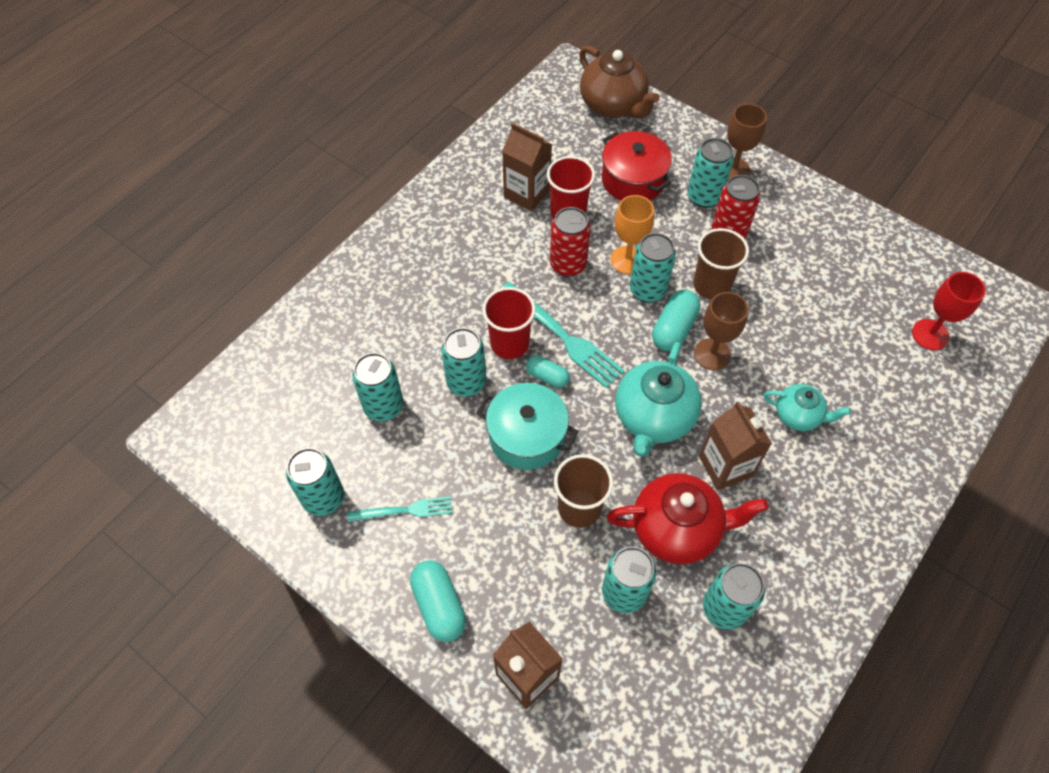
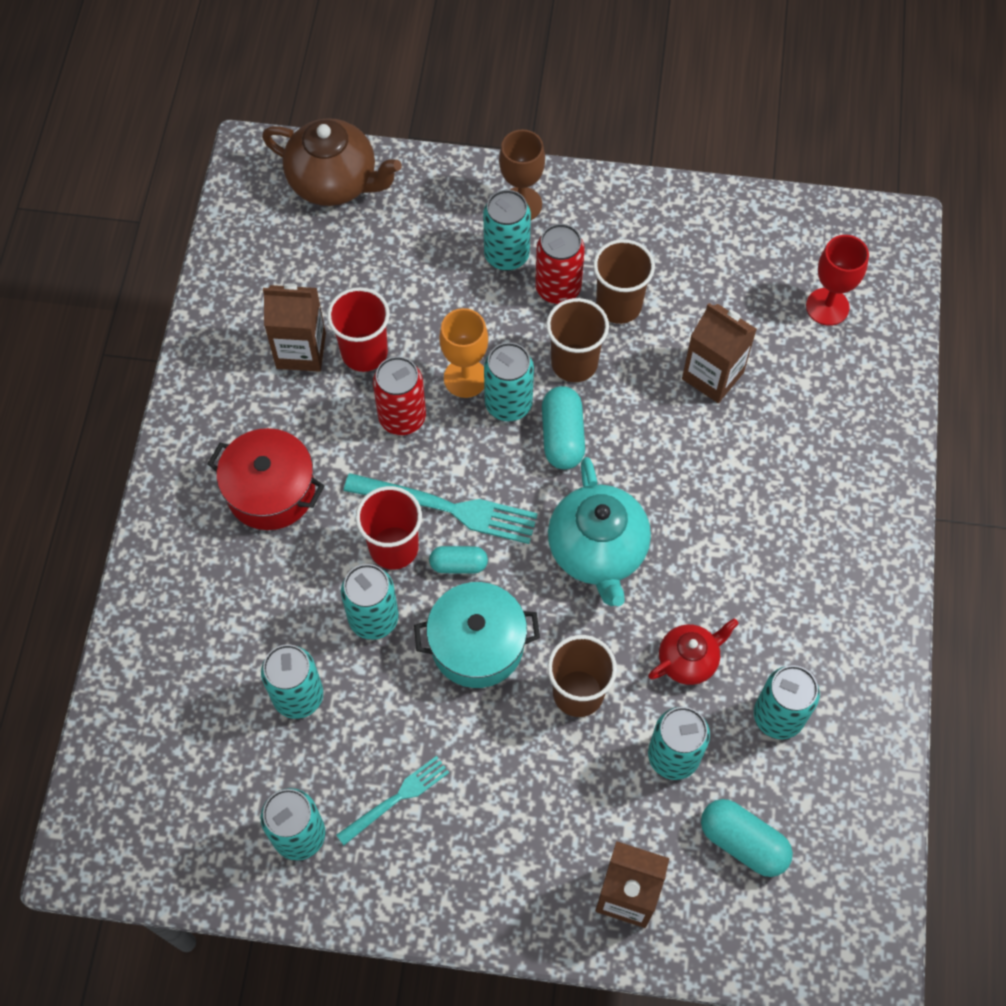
camera: 30 degrees left, 5 degrees up
(439, 605) = (496, 877): turquoise capsule -> turquoise capsule (743, 842)
(633, 180) = (414, 272): red pot -> red pot (271, 491)
(677, 529) = (688, 660): red teapot -> red teapot, size x0.58
(712, 354) = (619, 445): brown goblet -> none
(725, 466) = (700, 565): brown carton -> brown carton (712, 375)
(767, 263) = (618, 305): none -> brown cup
(798, 415) = (743, 469): turquoise teapot -> none

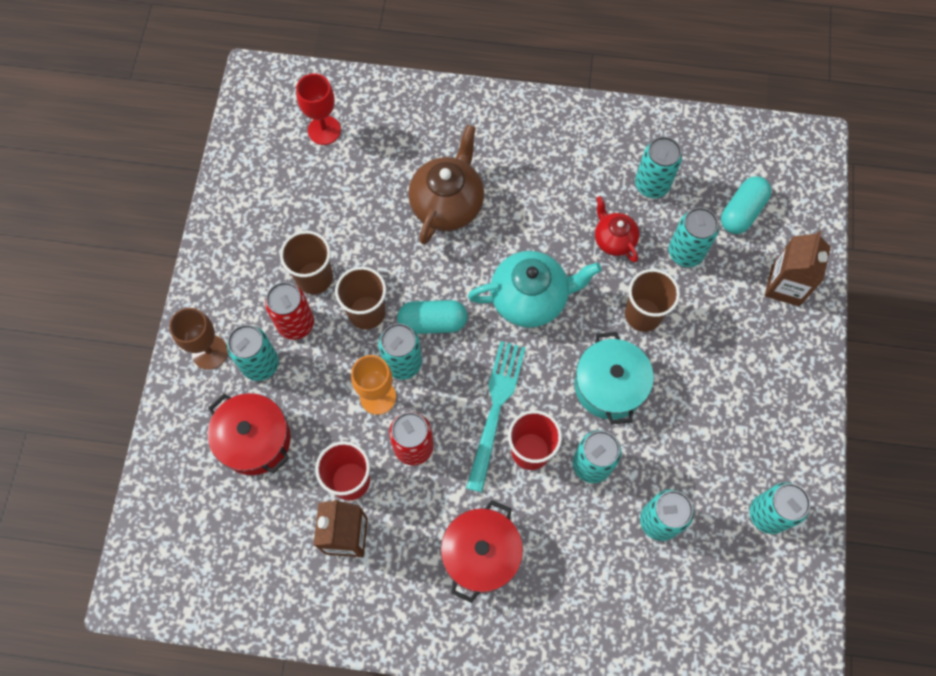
camera: 90 degrees left, 5 degrees up
(335, 182) = (170, 514): brown teapot -> brown teapot (447, 204)
(396, 798) = (733, 443): turquoise fork -> none
(415, 255) = (255, 440): none -> red pot
(458, 564) = (544, 400): turquoise capsule -> none
(712, 375) = (381, 212): brown carton -> none

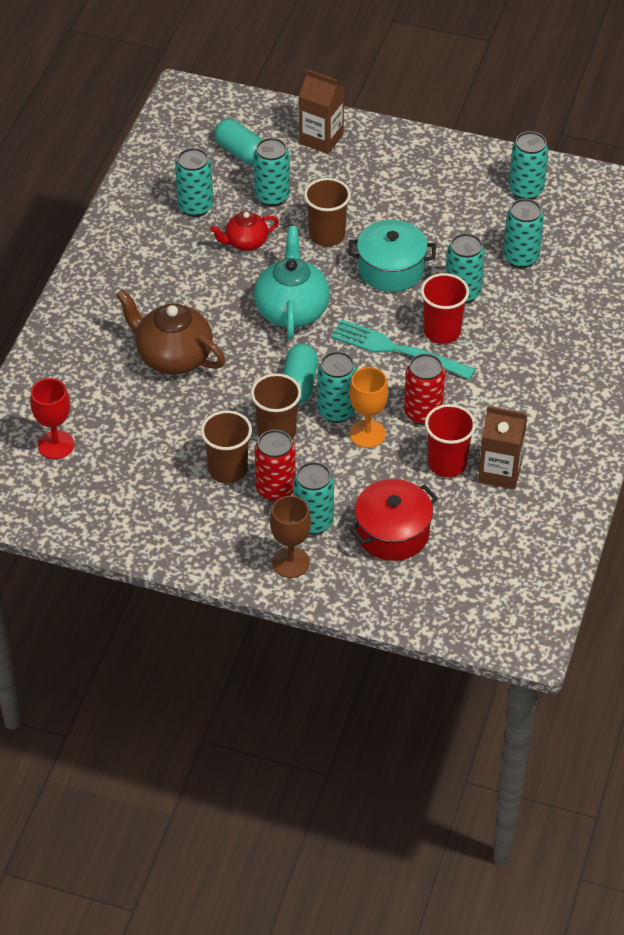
camera: 80 degrees left, 20 degrees down
(481, 554) = (531, 378): red pot -> none

